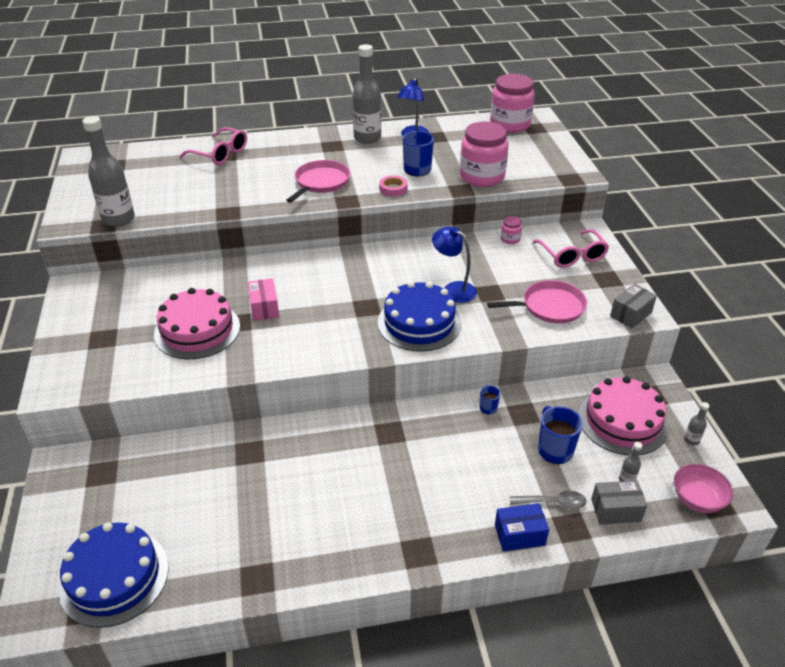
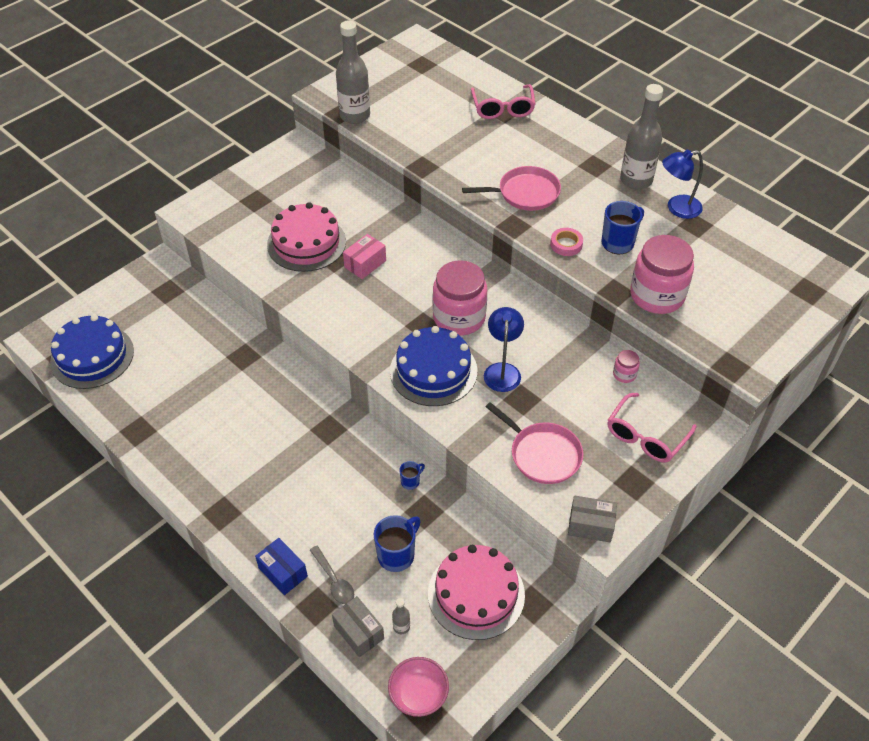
camera: 55 degrees right, 10 degrees up
(510, 124) = (791, 267): pink jar -> pink jar (459, 317)
(691, 440) = (495, 663): grey bottle -> none

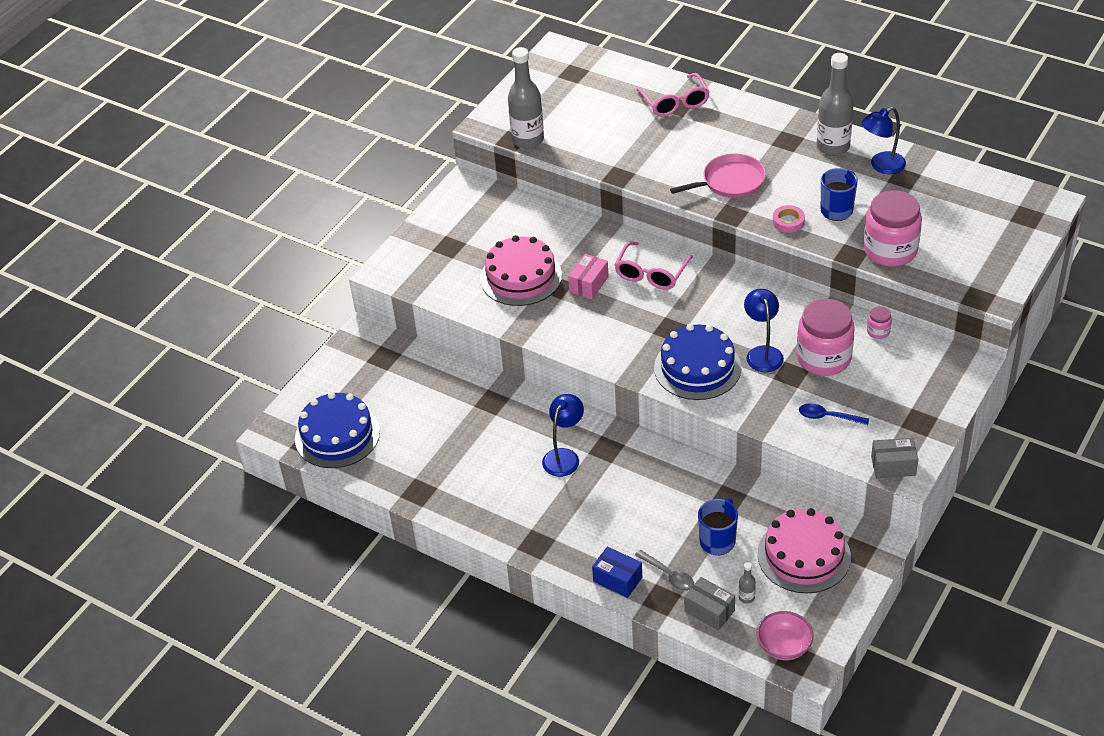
camera: 10 degrees left, 5 degrees down
(286, 428) = (564, 456): none -> blue lamp
(411, 482) = (705, 476): blue mug -> none
(459, 317) = (702, 314): pink jar -> pink jar (823, 358)
(542, 454) = (828, 417): pink pan -> blue spoon
(646, 436) = (917, 380): pink glasses -> pink glasses (651, 273)

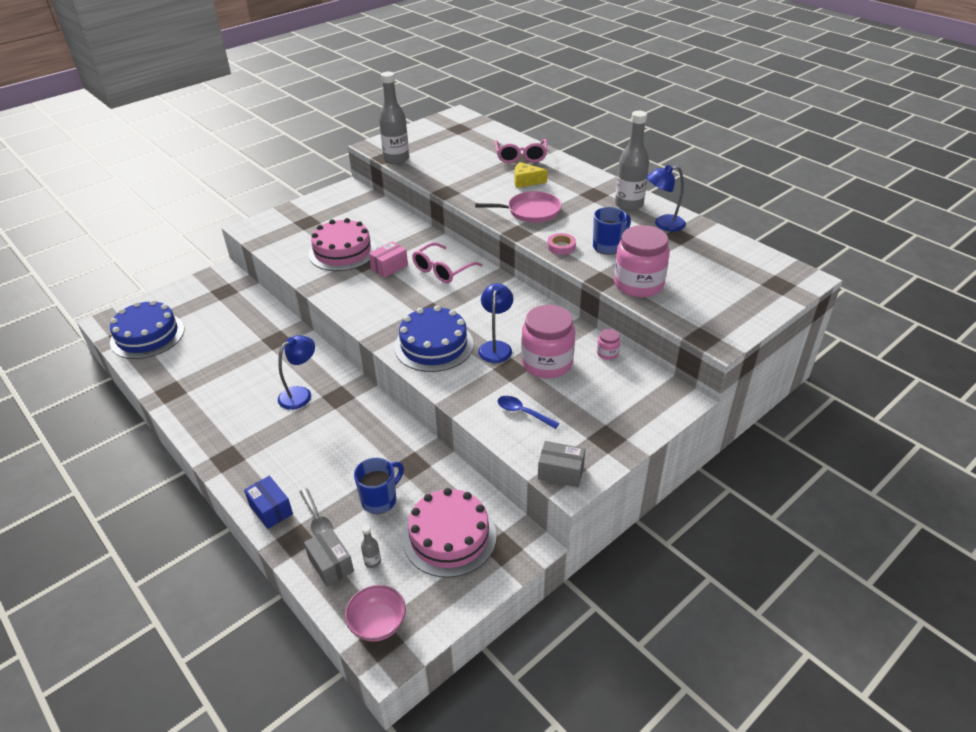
camera: 15 degrees right, 5 degrees down
(701, 139) = (526, 181): none -> yellow cheese

